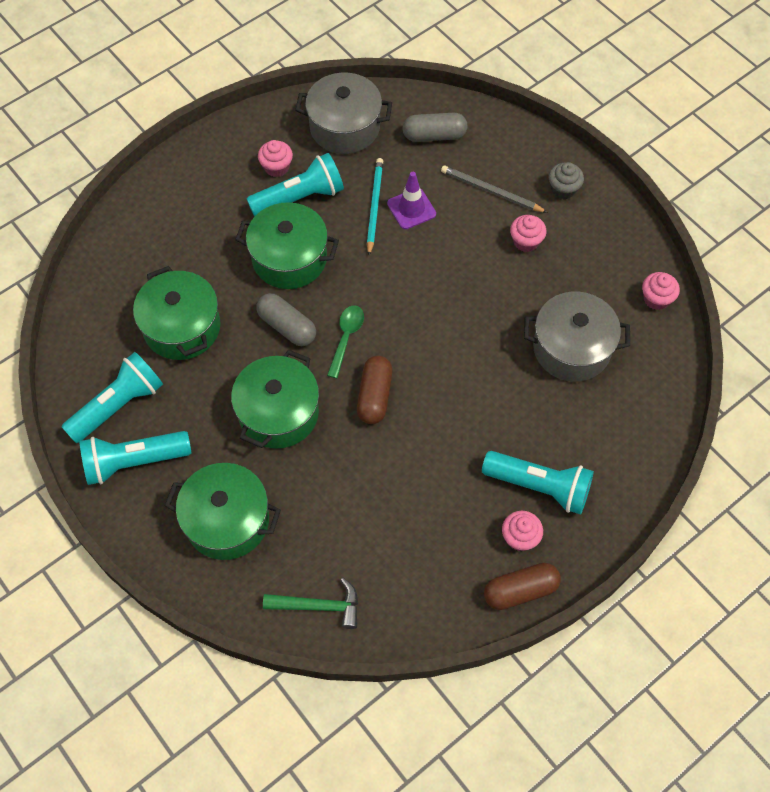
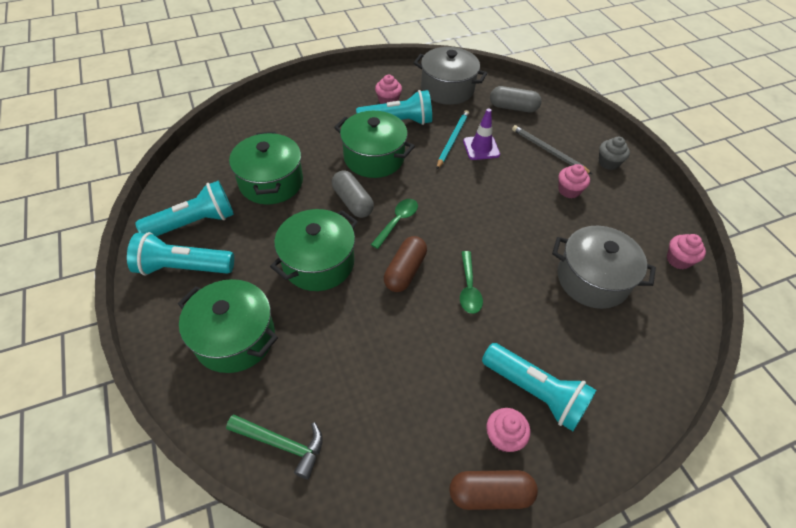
camera: 15 degrees right, 10 degrees down
(447, 396) = (469, 288): none -> green spoon

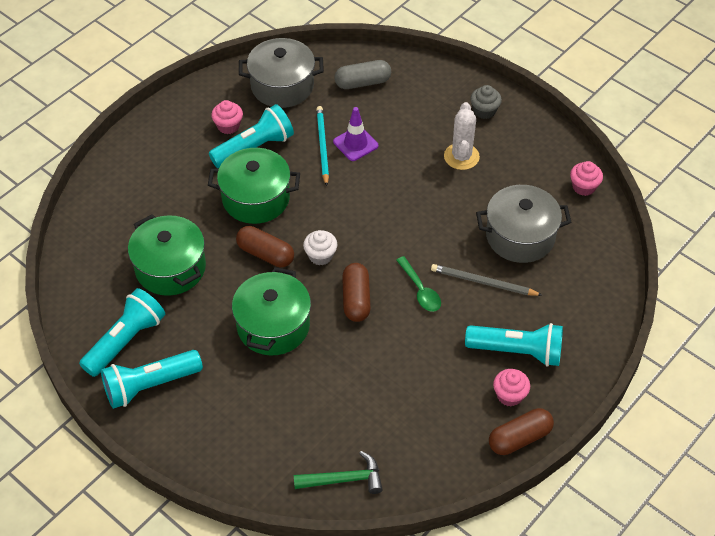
camera: 25 degrees left, 0 degrees up
(235, 337) = (246, 421): green pot -> none
(353, 202) = (265, 254): grey capsule -> brown capsule
(397, 221) = (320, 256): green spoon -> white cupcake
(548, 151) = (422, 120): grey pencil -> grey pencil (483, 282)
(569, 190) = (461, 156): pink cupcake -> white cactus

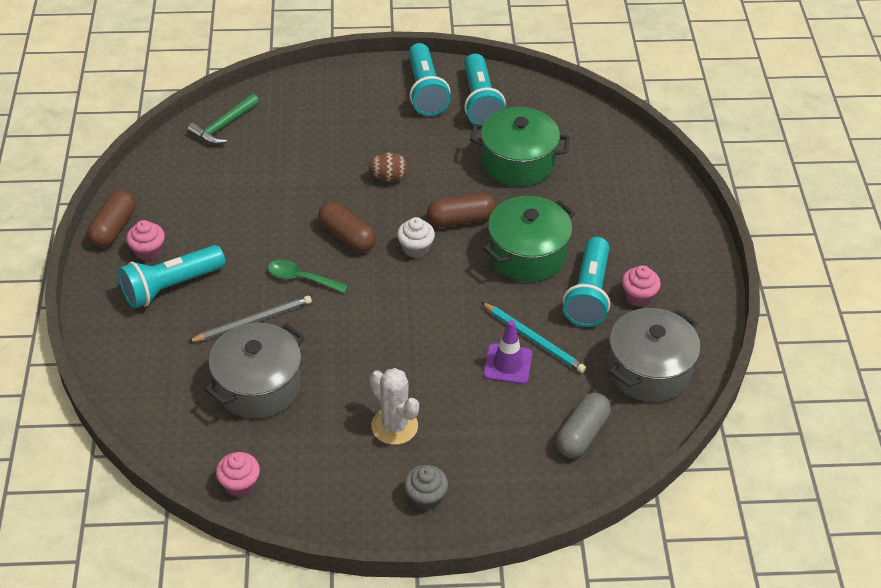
camera: 135 degrees right, 5 degrees down
(150, 385) = (425, 91): turquoise flashlight -> turquoise flashlight turned 150 degrees clockwise
(273, 326) = (388, 177): green pot -> brown egg

